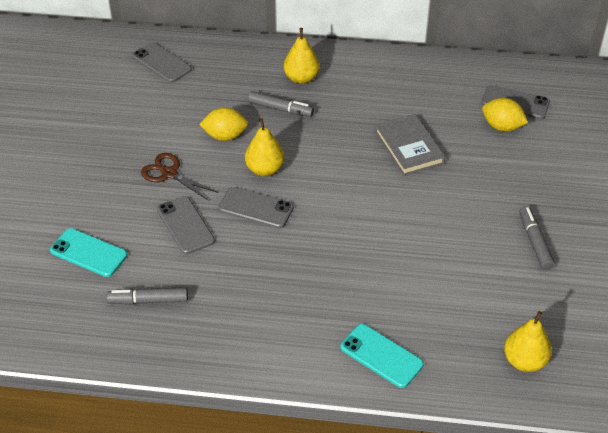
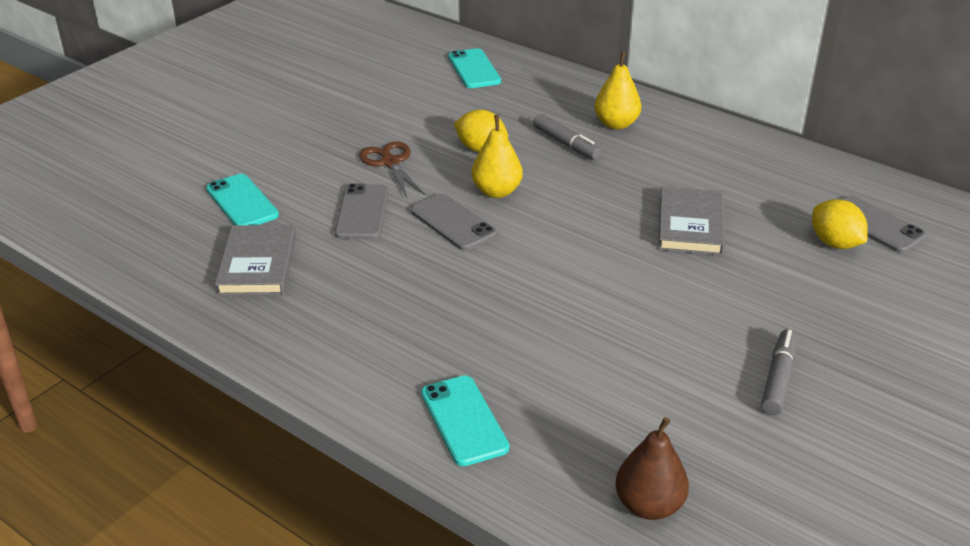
camera: 30 degrees right, 10 degrees down
(148, 300) = (258, 264): grey marker -> grey book
(161, 63) = (474, 69): grey phone -> turquoise phone
(524, 361) = (649, 505): yellow pear -> brown pear

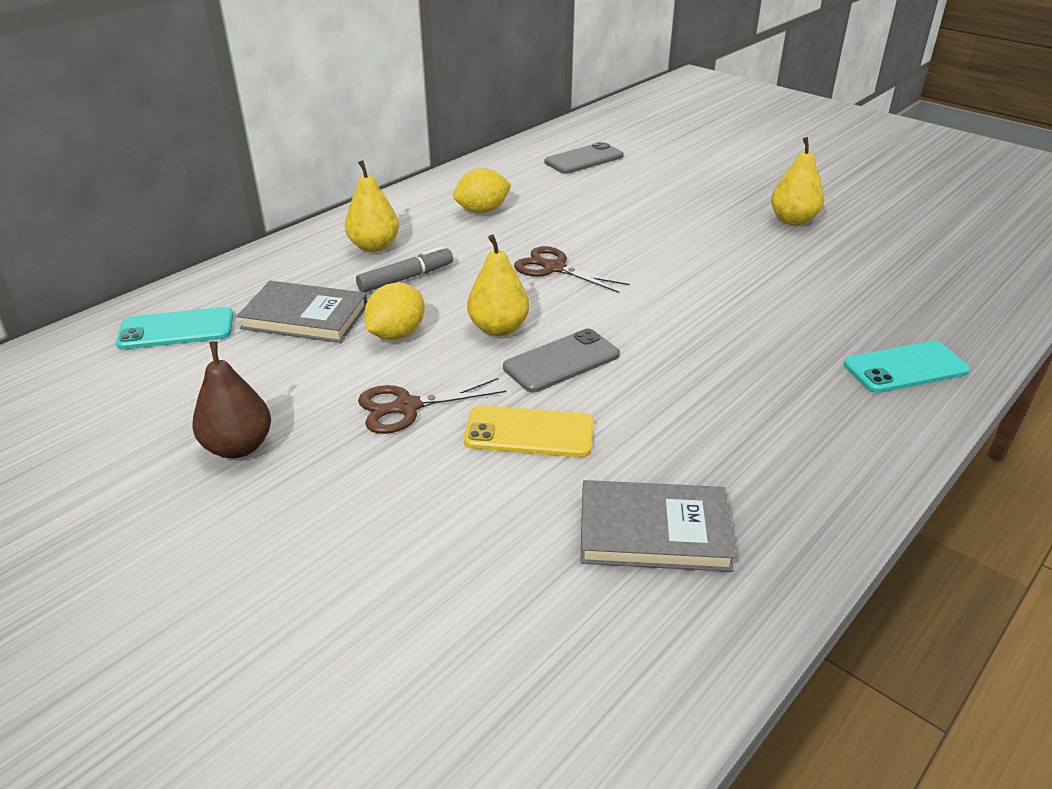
camera: 85 degrees left, 0 degrees up
(242, 202) = (483, 559): turquoise phone -> none
(362, 212) = (529, 432): grey phone -> yellow phone
(605, 214) = (554, 268): none -> brown scissors
(649, 505) = (964, 286): brown pear -> brown pear (238, 447)
(690, 225) = (578, 229): grey book -> grey book (305, 317)
(778, 378) = (793, 220): grey marker -> yellow pear
(835, 243) = (609, 176): yellow lemon -> yellow lemon (482, 211)

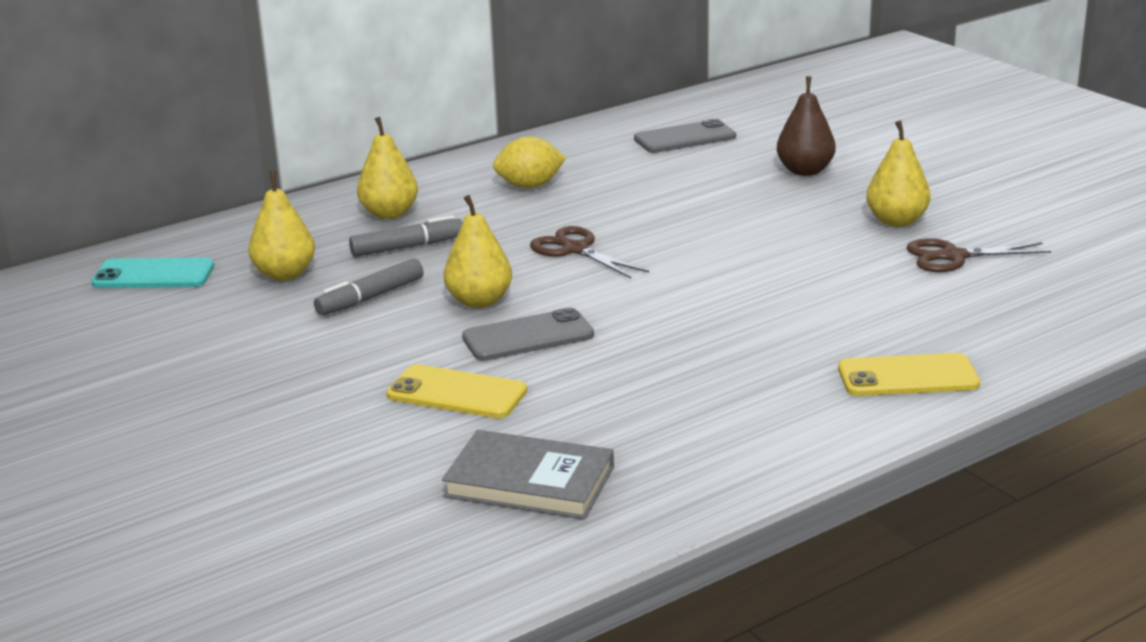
camera: 15 degrees right, 10 degrees down
(238, 447) = (173, 377): brown pear -> brown pear (805, 171)
(305, 317) = (285, 274): grey book -> yellow pear
(397, 334) = (370, 297): yellow lemon -> grey marker
(407, 407) = (347, 361): brown scissors -> brown scissors (954, 257)
(905, 368) = (907, 376): turquoise phone -> yellow phone

